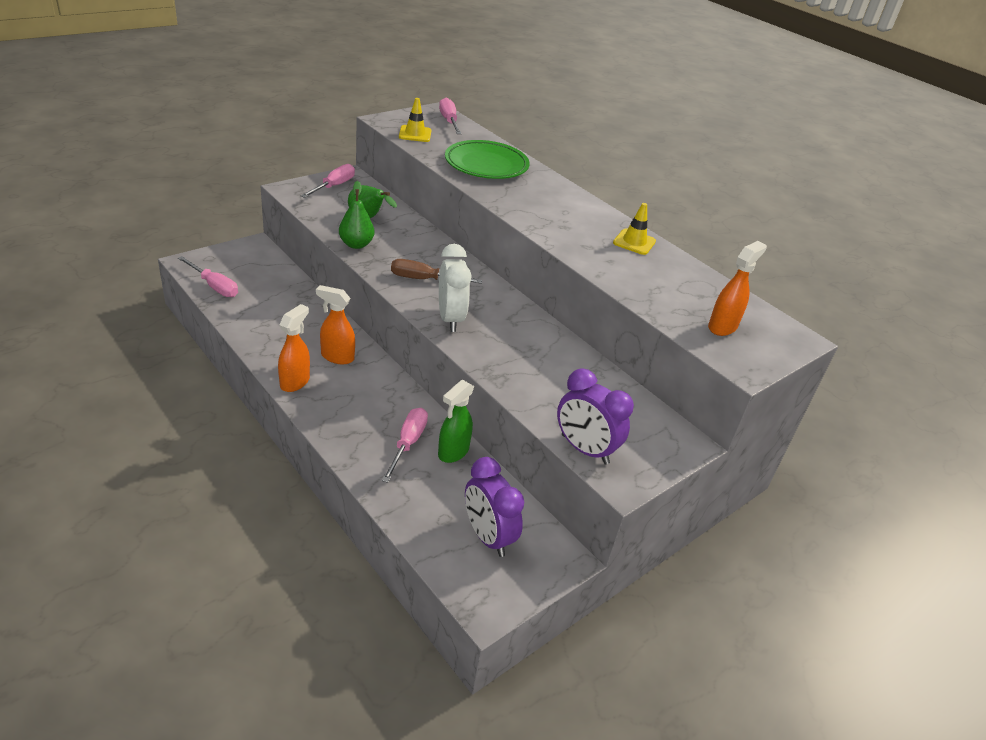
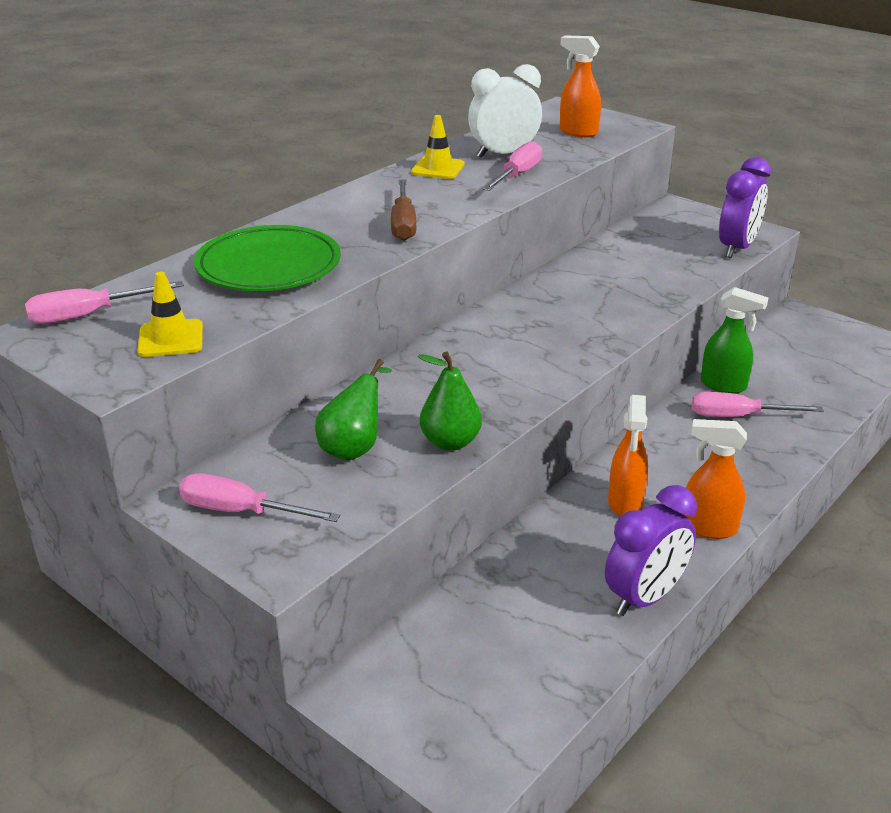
camera: 95 degrees left, 5 degrees down
(214, 286) = (530, 701): pink screwdriver -> pink screwdriver (517, 175)
(424, 279) = (509, 368): brown screwdriver -> brown screwdriver (403, 224)
(450, 319) = (587, 337): white clock -> white clock (503, 154)
(487, 536) = (816, 353): purple clock -> purple clock (644, 597)

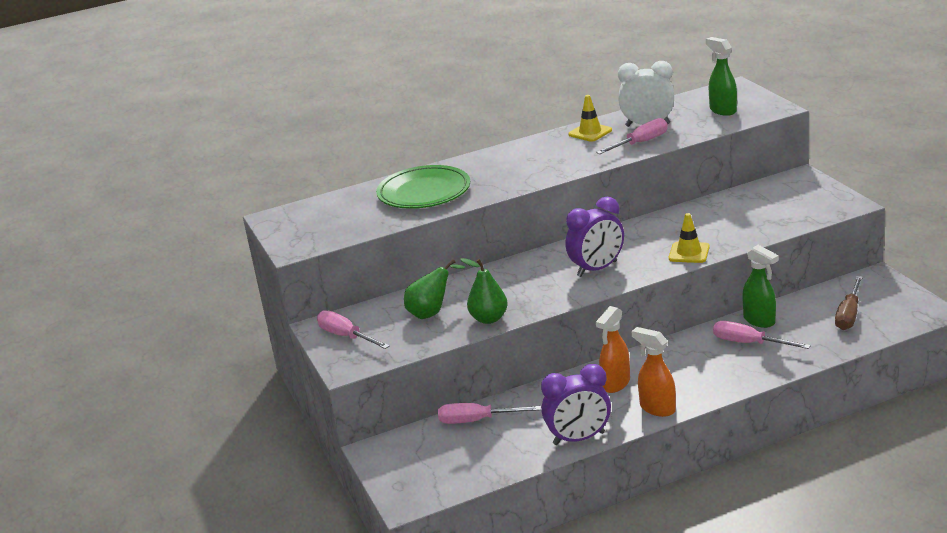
camera: 30 degrees right, 5 degrees down
(89, 315) = (306, 211): pink screwdriver -> pink screwdriver (477, 420)
(171, 339) = (338, 230): yellow traffic cone -> yellow traffic cone (689, 253)
(403, 224) = (529, 172): brown screwdriver -> brown screwdriver (849, 315)
(578, 132) = (722, 110): orange spray bottle -> green spray bottle
(737, 248) = (814, 216): purple clock -> purple clock (597, 269)

